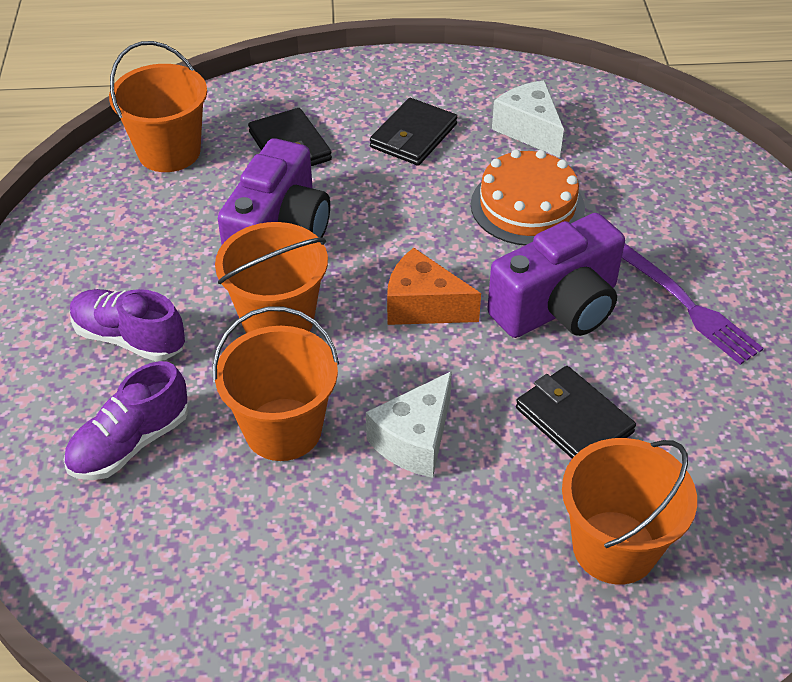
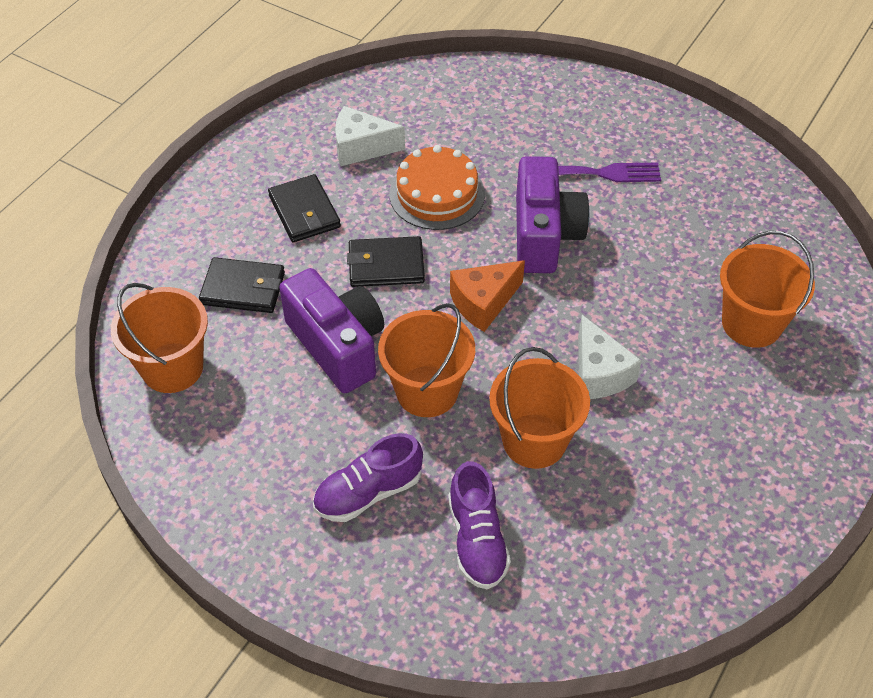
camera: 55 degrees left, 5 degrees up
(573, 420) = (643, 284): black wallet -> black wallet (386, 265)

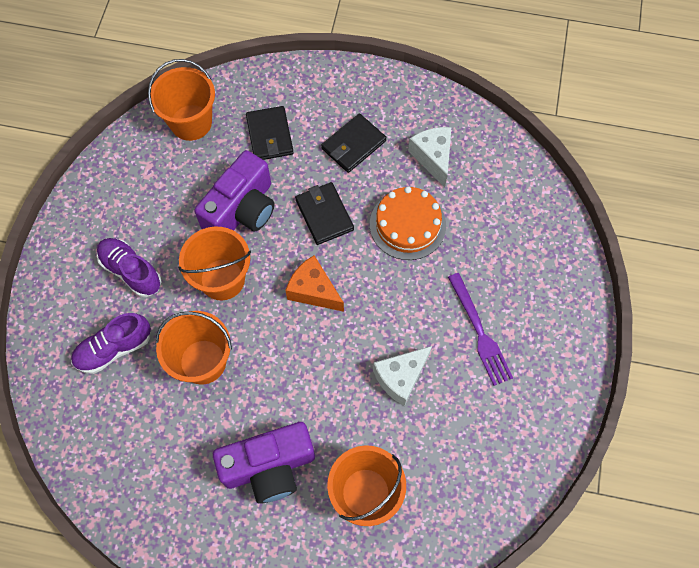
camera: 70 degrees right, 15 degrees up
(544, 235) = (397, 313): purple camera -> purple camera (269, 467)
(599, 373) = (276, 389): white cheese -> white cheese (400, 377)

